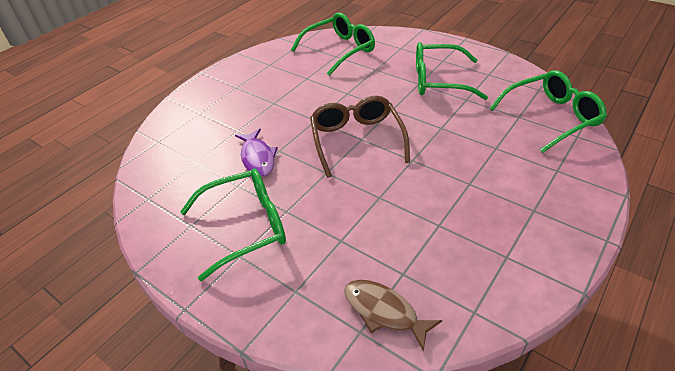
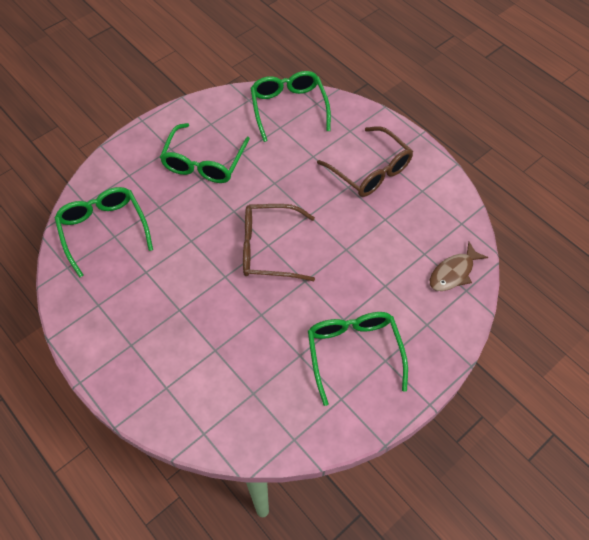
camera: 80 degrees left, 15 degrees up
(257, 158) = (266, 335): purple fish -> none
(506, 199) = (370, 170): none -> brown glasses

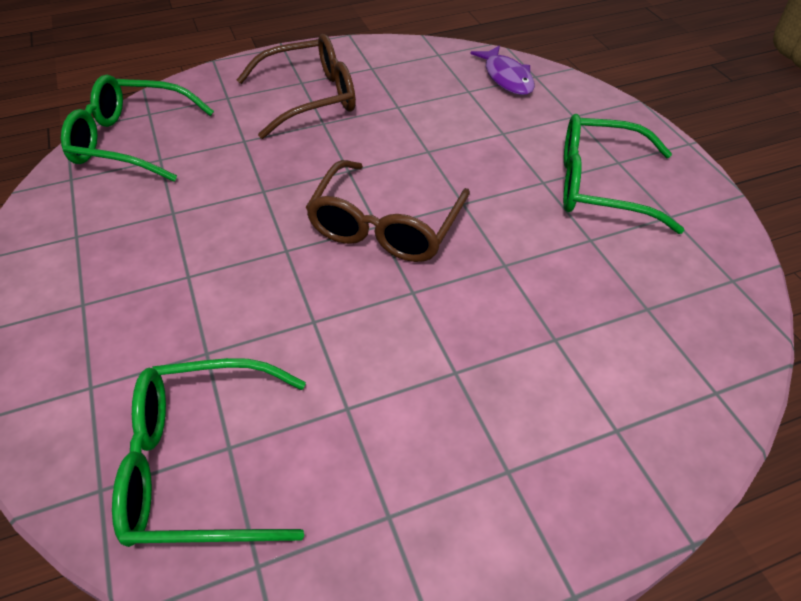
camera: 70 degrees left, 10 degrees down
(204, 163) = (155, 264): green glasses -> none
(453, 272) = (506, 78): brown fish -> purple fish

